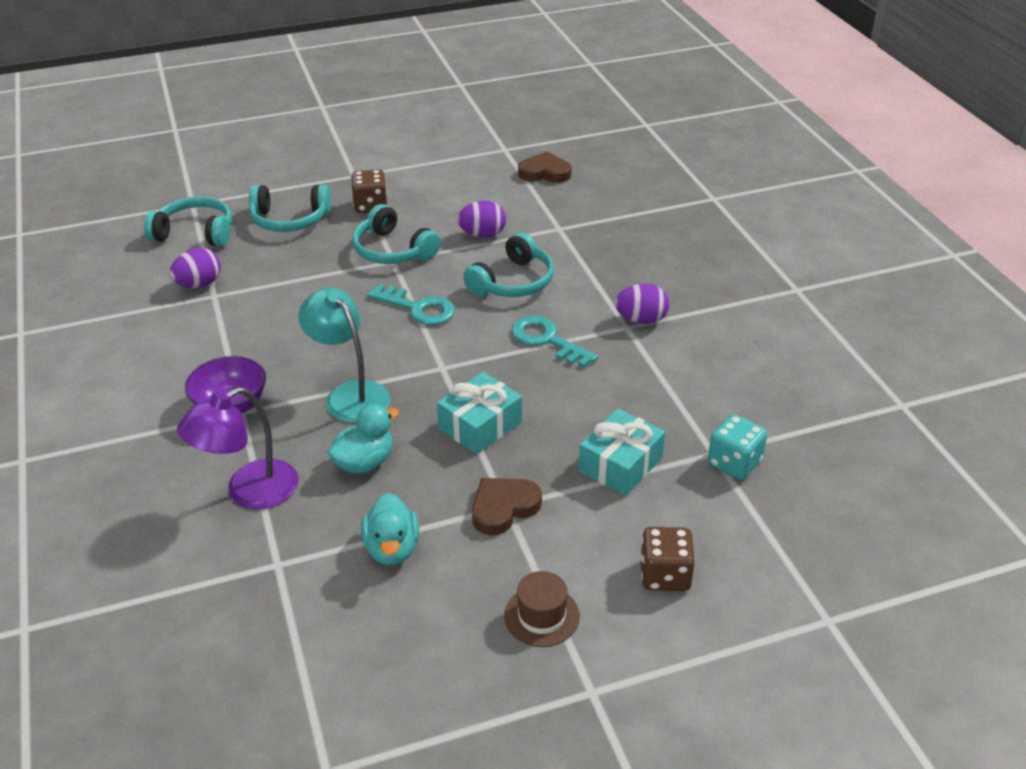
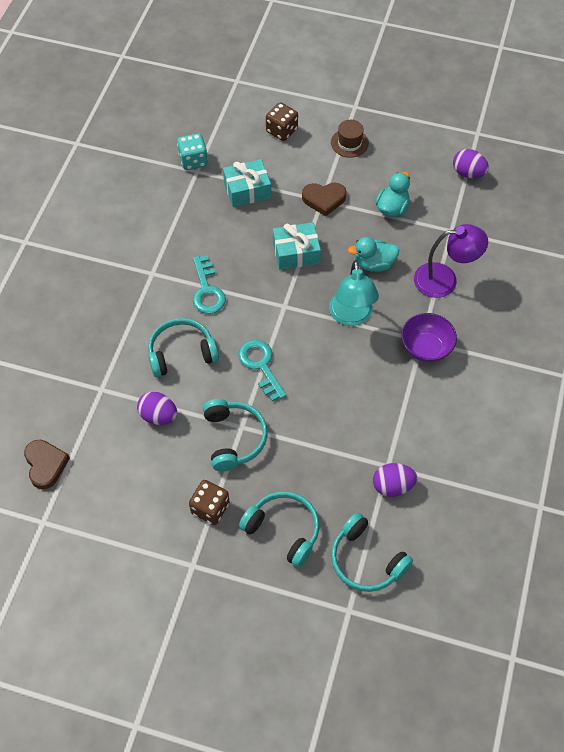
camera: 145 degrees left, 20 degrees up
(544, 172) = (45, 465): brown heart -> brown heart turned 150 degrees counterclockwise
(641, 320) = (138, 273): purple egg -> purple egg (468, 173)

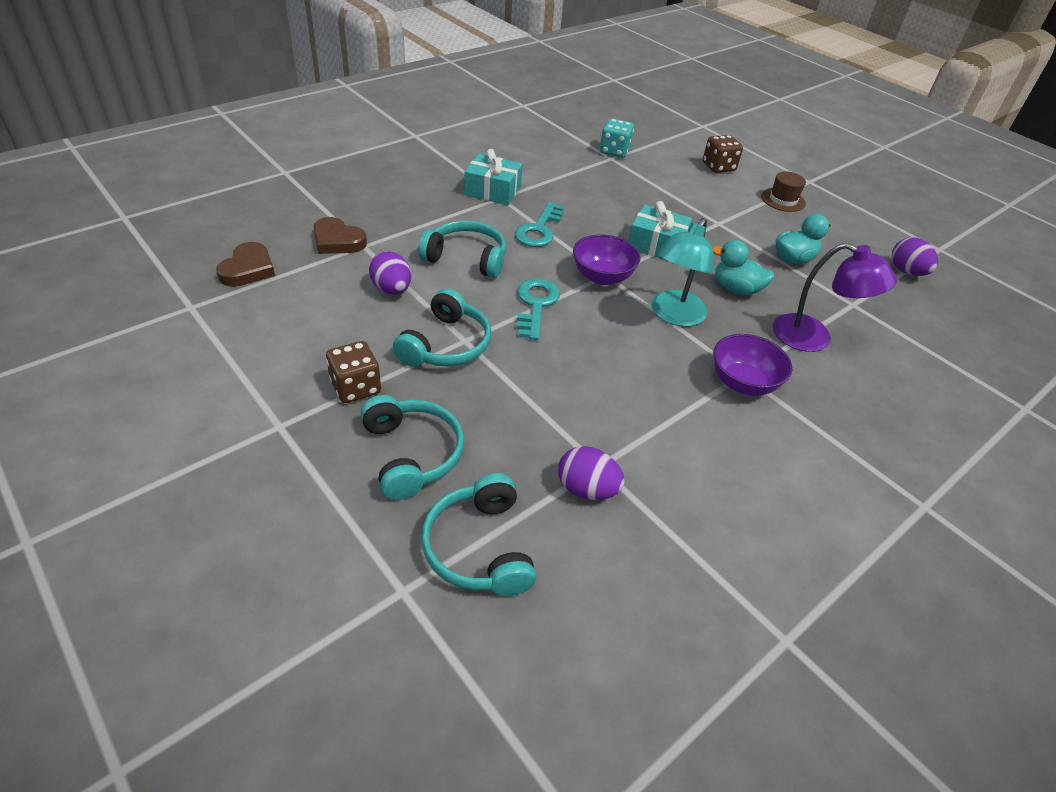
camera: 30 degrees right, 15 degrees down
(247, 190) = (647, 187): turquoise gift -> turquoise gift (492, 191)
(283, 310) = (602, 277): none -> purple bowl
(324, 199) = (721, 223): brown heart -> brown heart (337, 241)

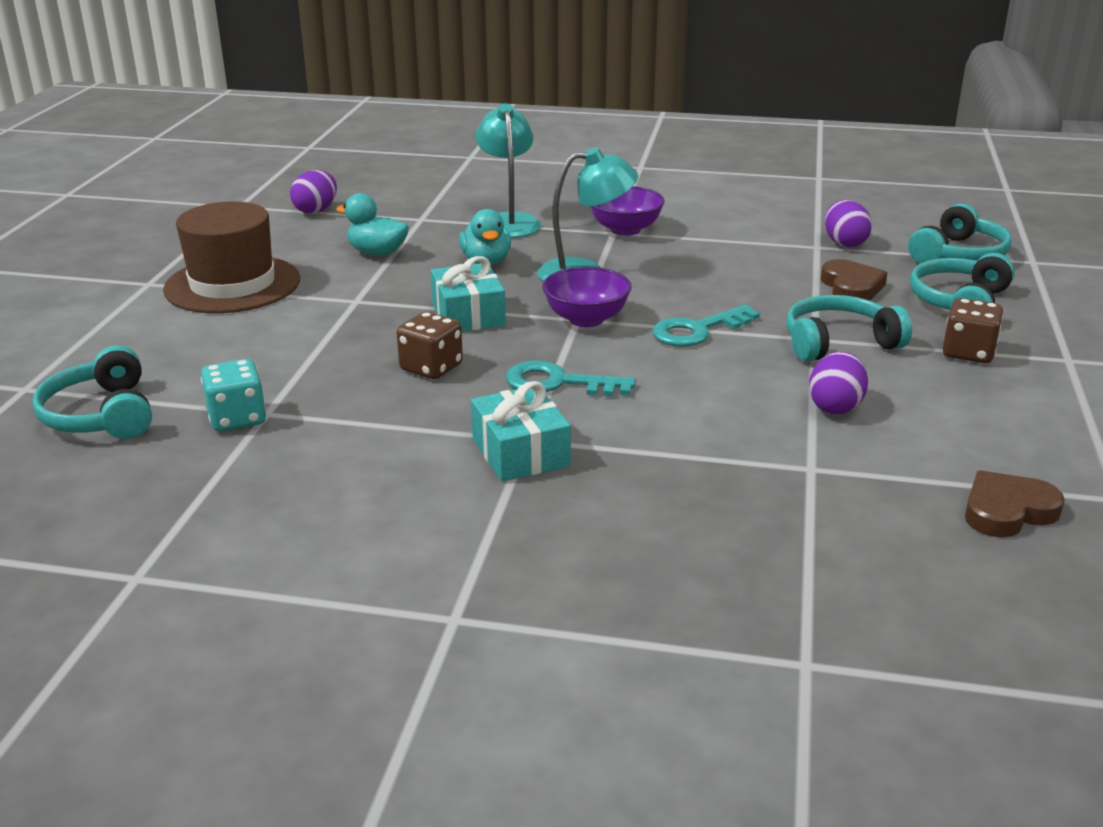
camera: 125 degrees left, 15 degrees down
(337, 241) = (841, 490): brown heart -> brown heart (851, 287)
(466, 258) = (700, 396): turquoise headphones -> turquoise headphones (101, 415)
(539, 229) = (559, 383): turquoise key -> turquoise key turned 150 degrees counterclockwise
(718, 167) = (184, 338): brown dice -> brown dice (431, 368)
(783, 200) = (232, 284): brown hat -> brown hat, size x2.04
(813, 338) = (509, 221): purple lamp -> turquoise lamp

